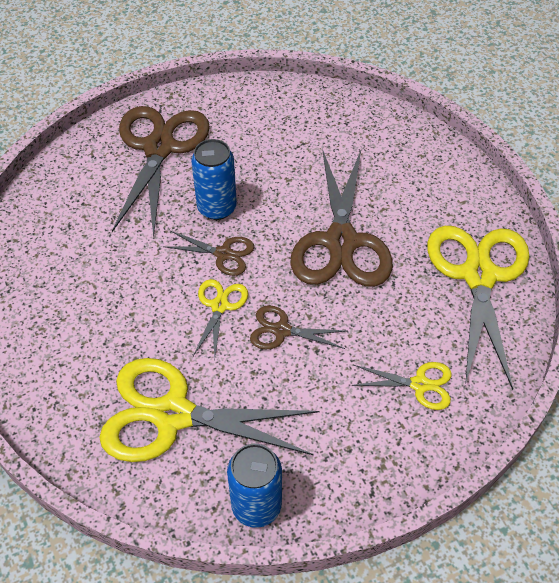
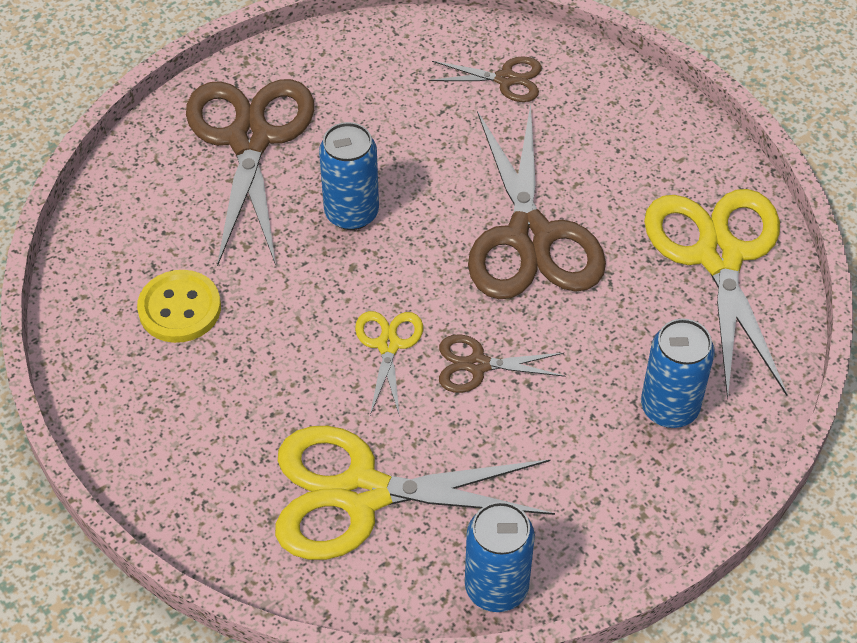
camera: 10 degrees left, 0 degrees up
(78, 258) = (179, 308): none -> yellow button
(223, 254) = (376, 275): brown scissors -> brown scissors (505, 79)
(419, 384) = (669, 407): yellow scissors -> blue can

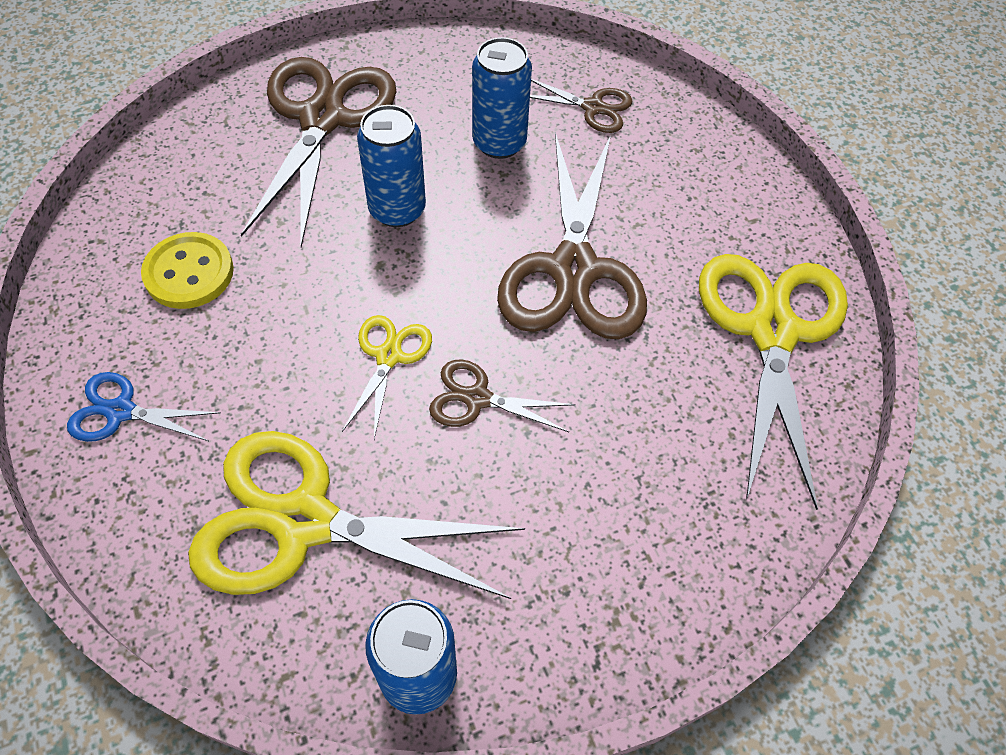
camera: 10 degrees right, 5 degrees up
(167, 439) = (121, 411): none -> blue scissors
(669, 407) = (677, 494): blue can -> blue can (499, 143)

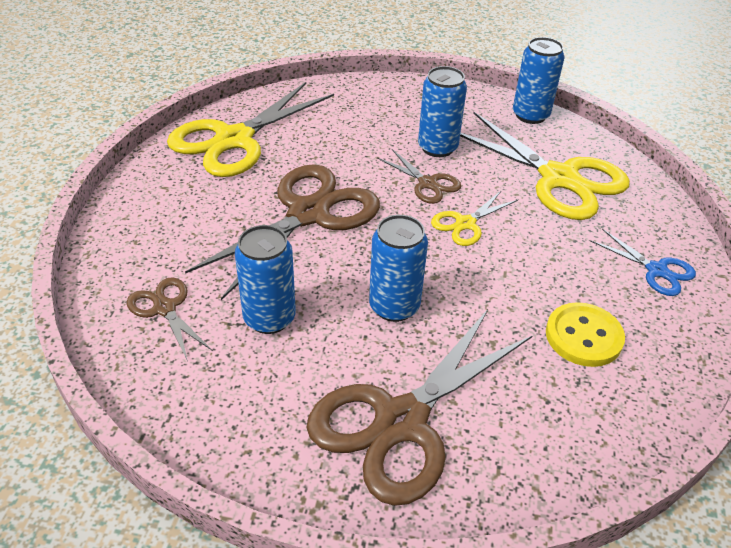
camera: 145 degrees left, 15 degrees down
(513, 482) = (437, 148): none -> blue can

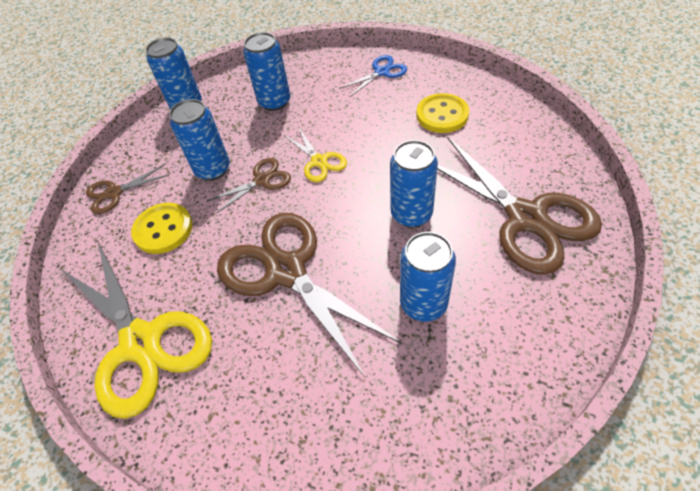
camera: 75 degrees left, 10 degrees up
(165, 308) = (409, 397): brown scissors -> brown scissors (114, 193)
(354, 130) = (163, 229): none -> yellow button
(559, 178) = (274, 102): yellow scissors -> blue can

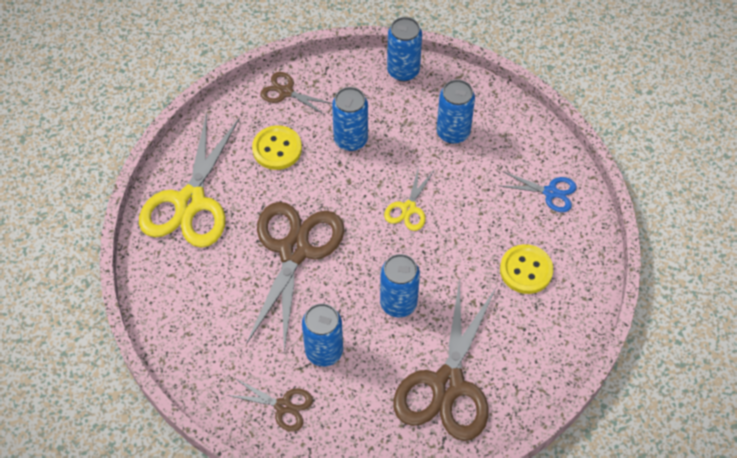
camera: 50 degrees right, 5 degrees up
(262, 180) = (363, 181): brown scissors -> brown scissors (283, 406)

